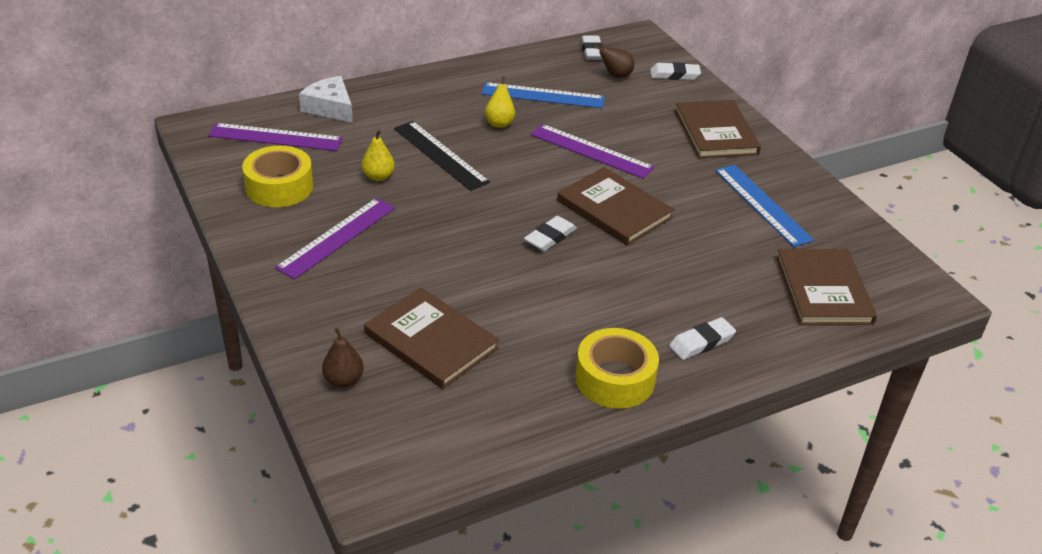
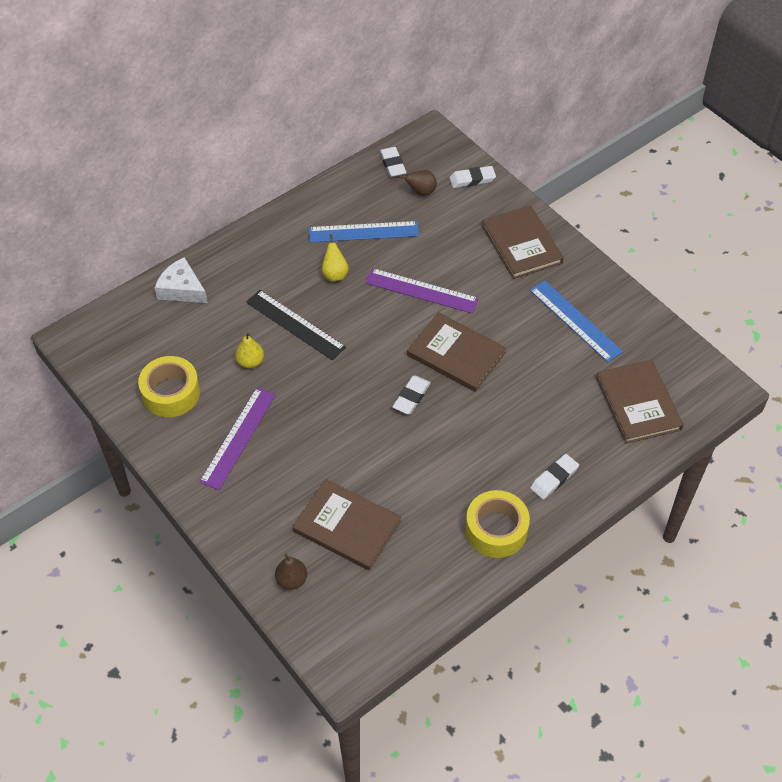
camera: 10 degrees left, 15 degrees up
(275, 137) = (147, 336): purple ruler -> none

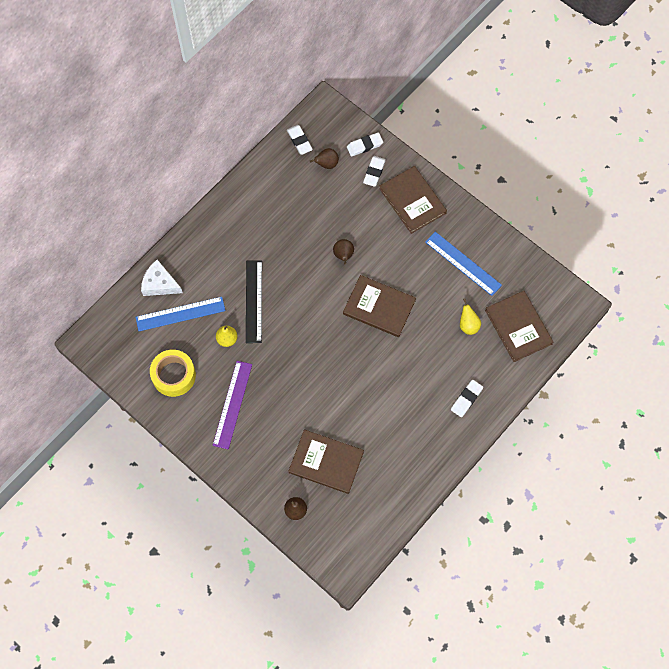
camera: 10 degrees left, 15 degrees up
(295, 325) = (253, 301): black ruler -> black ruler turned 60 degrees clockwise
(335, 274) = (274, 251): yellow pear -> yellow pear (468, 325)
(363, 232) = (289, 209): blue ruler -> blue ruler (180, 314)
(411, 397) = (352, 349): white eraser -> white eraser (374, 172)
(421, 291) = (343, 255): purple ruler -> brown pear
(496, 530) = (432, 447): yellow tape -> none

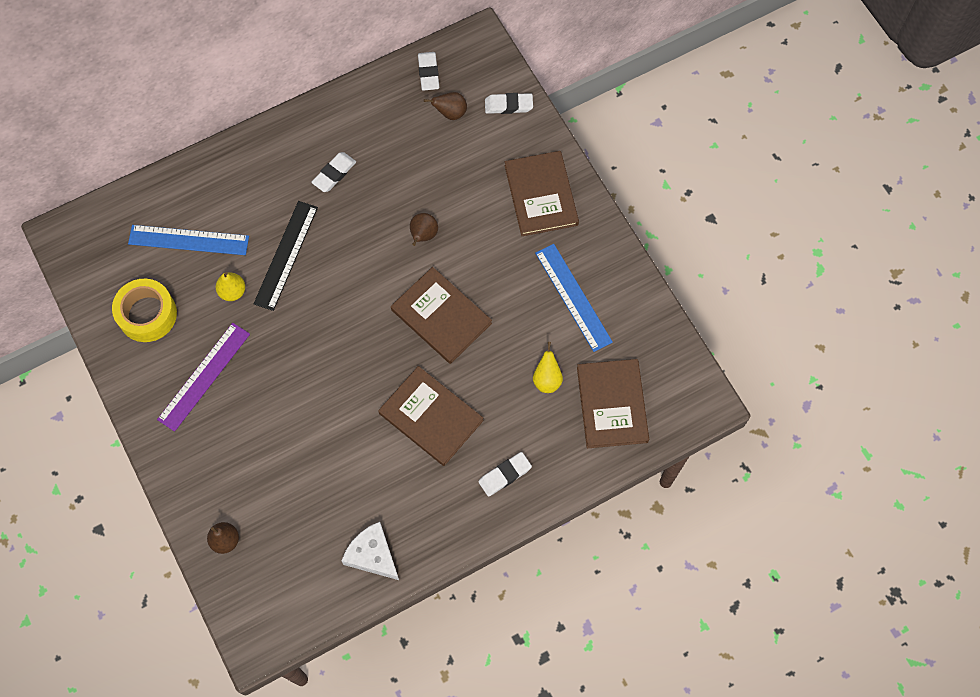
camera: 20 degrees right, 0 degrees up
(160, 283) = (180, 194): white cheese -> white cheese (372, 555)
(326, 462) = (290, 492): brown book -> brown book (431, 417)
(374, 172) = (507, 143): white eraser -> white eraser (334, 174)

